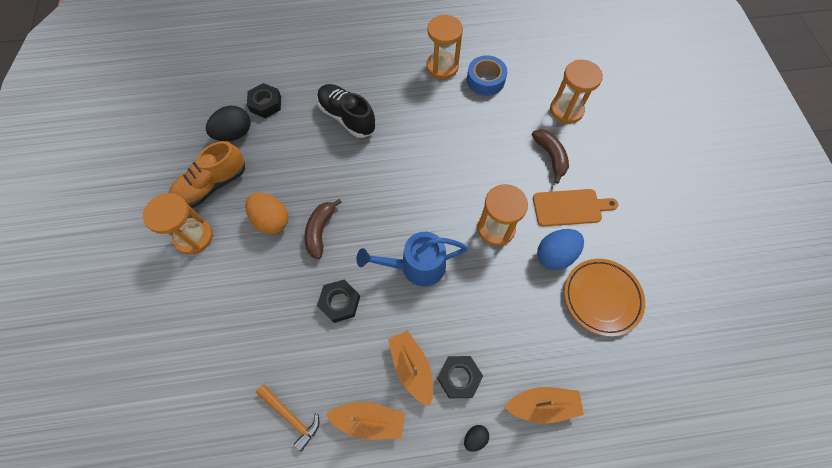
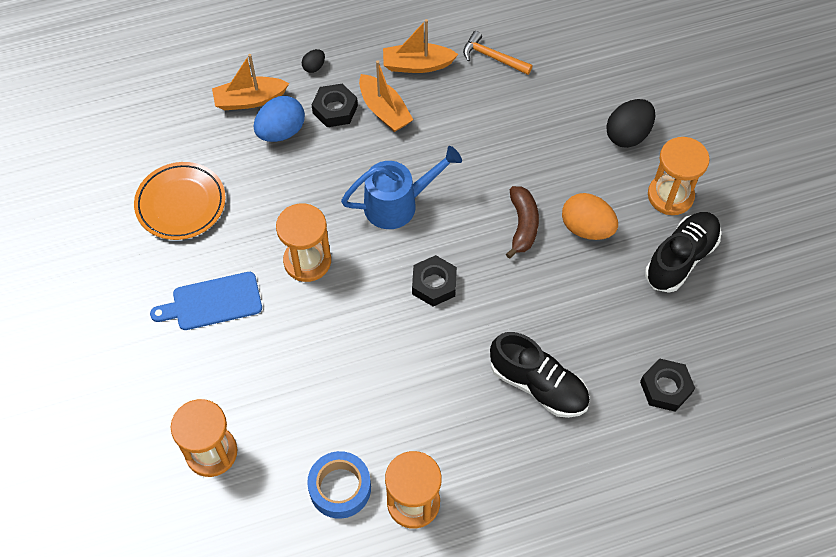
camera: 170 degrees right, 5 degrees down
(212, 185) = (680, 259): orange shoe -> black shoe
(234, 134) = (687, 333): black egg -> black egg (627, 135)
(340, 302) = (475, 155): black nut -> black nut (434, 284)
(550, 156) = (237, 370): brown banana -> none
(555, 255) = (233, 241): blue egg -> blue egg (281, 132)
(570, 207) = (212, 302): orange cutting board -> blue cutting board

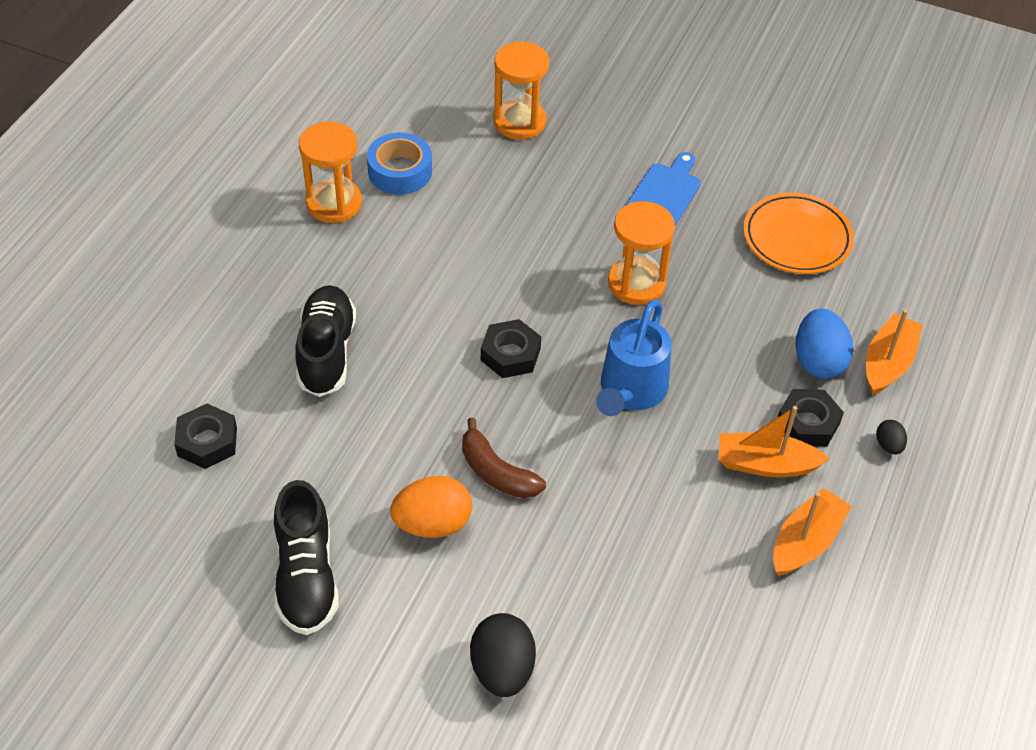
camera: 130 degrees right, 10 degrees down
(492, 57) = (749, 626): orange hammer -> none
(538, 385) = (326, 352): black shoe -> black shoe turned 105 degrees clockwise
(670, 196) = (383, 638): orange hourglass -> none

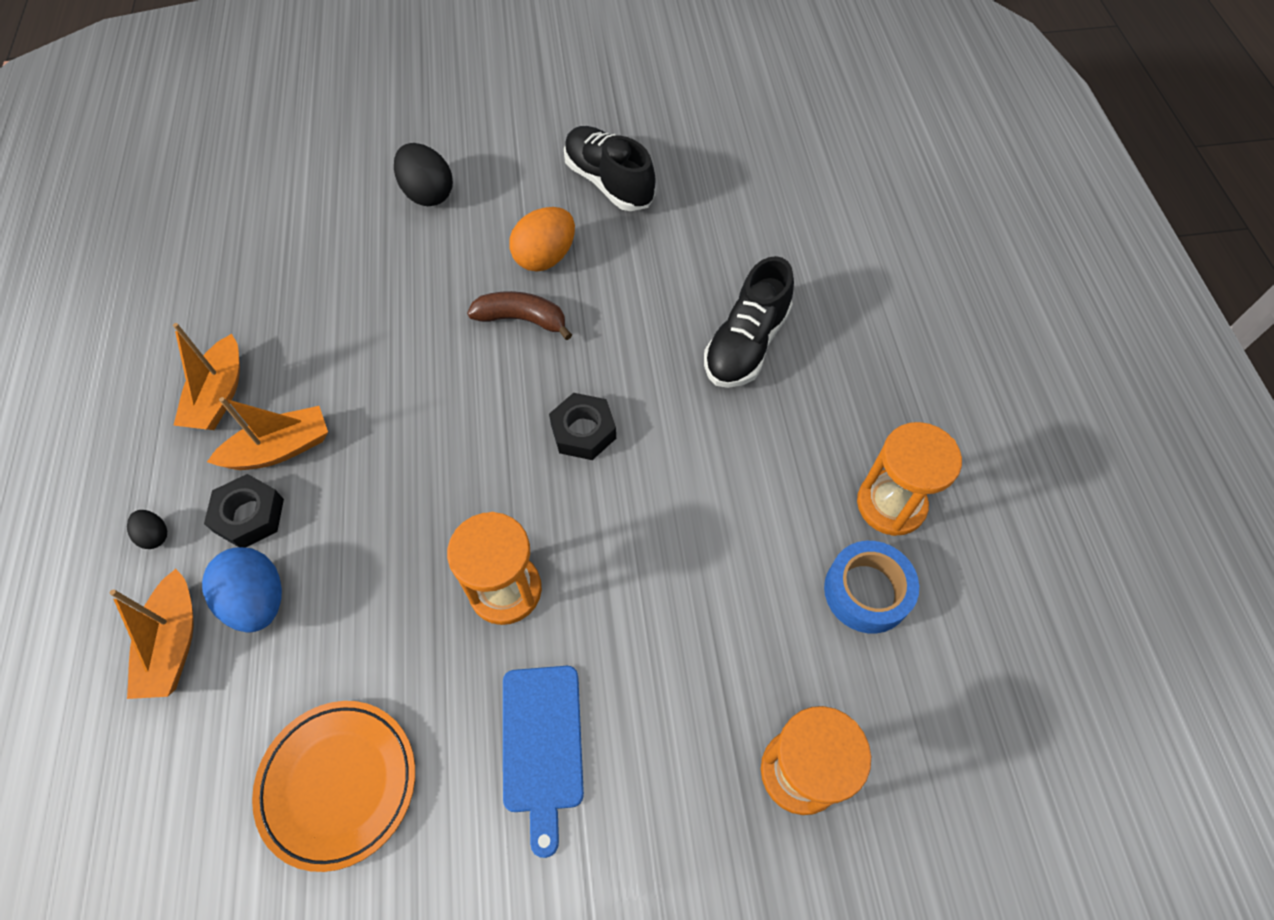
camera: 150 degrees right, 10 degrees up
(207, 442) = (765, 229): black nut -> none
(326, 352) = (746, 344): black shoe -> black shoe turned 60 degrees clockwise
(630, 392) = (445, 454): blue watering can -> none

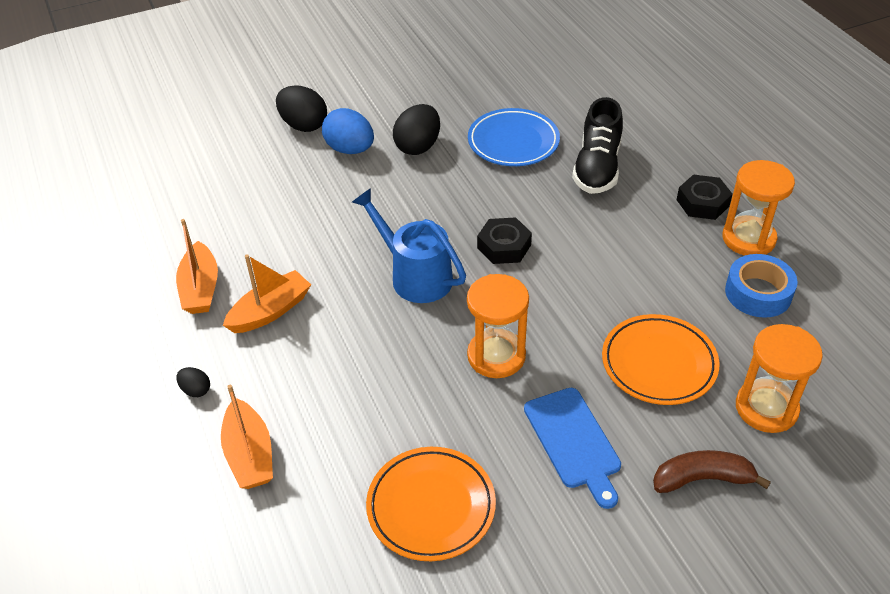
camera: 15 degrees left, 15 degrees down
(249, 516) = (268, 359): black nut -> black nut (702, 203)
(258, 600) = (304, 410): blue egg -> blue egg (350, 149)
(461, 444) = (414, 275): none -> blue watering can
(522, 319) = (420, 188): brown banana -> brown banana (702, 479)
(545, 257) = (418, 146): orange egg -> black egg
(609, 183) = (443, 91): black shoe -> none
(660, 279) = (513, 142): none -> blue plate
(695, 661) = (659, 363): none -> orange plate

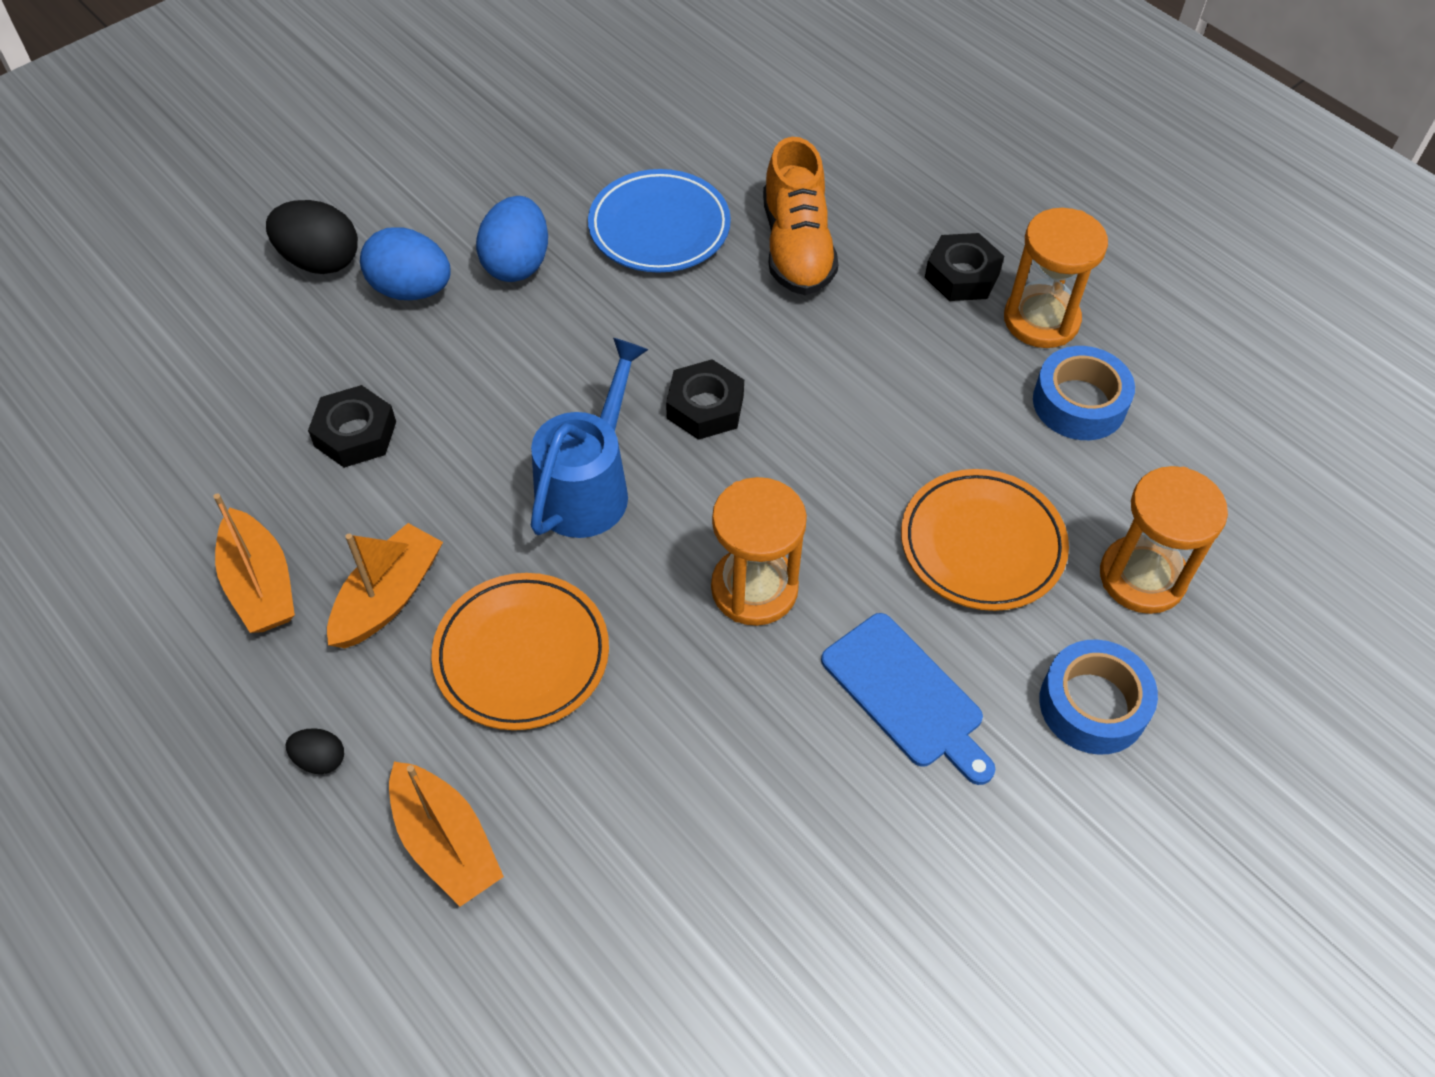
camera: 20 degrees left, 10 degrees up
(287, 219) = (355, 434): none -> black nut
(414, 275) = (589, 485): blue watering can -> blue watering can turned 90 degrees clockwise
(418, 146) = (517, 263): black egg -> blue egg
(431, 507) = (743, 850): orange plate -> orange plate (522, 655)
(597, 168) = (796, 247): black shoe -> orange shoe
(702, 479) = (1093, 705): brown banana -> blue tape

